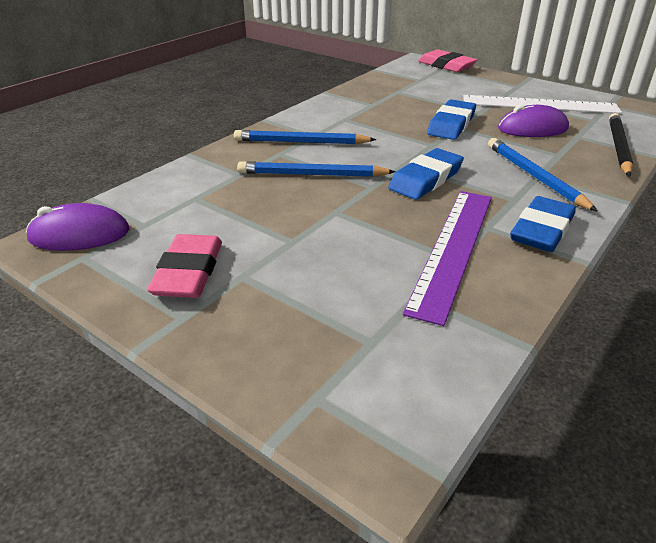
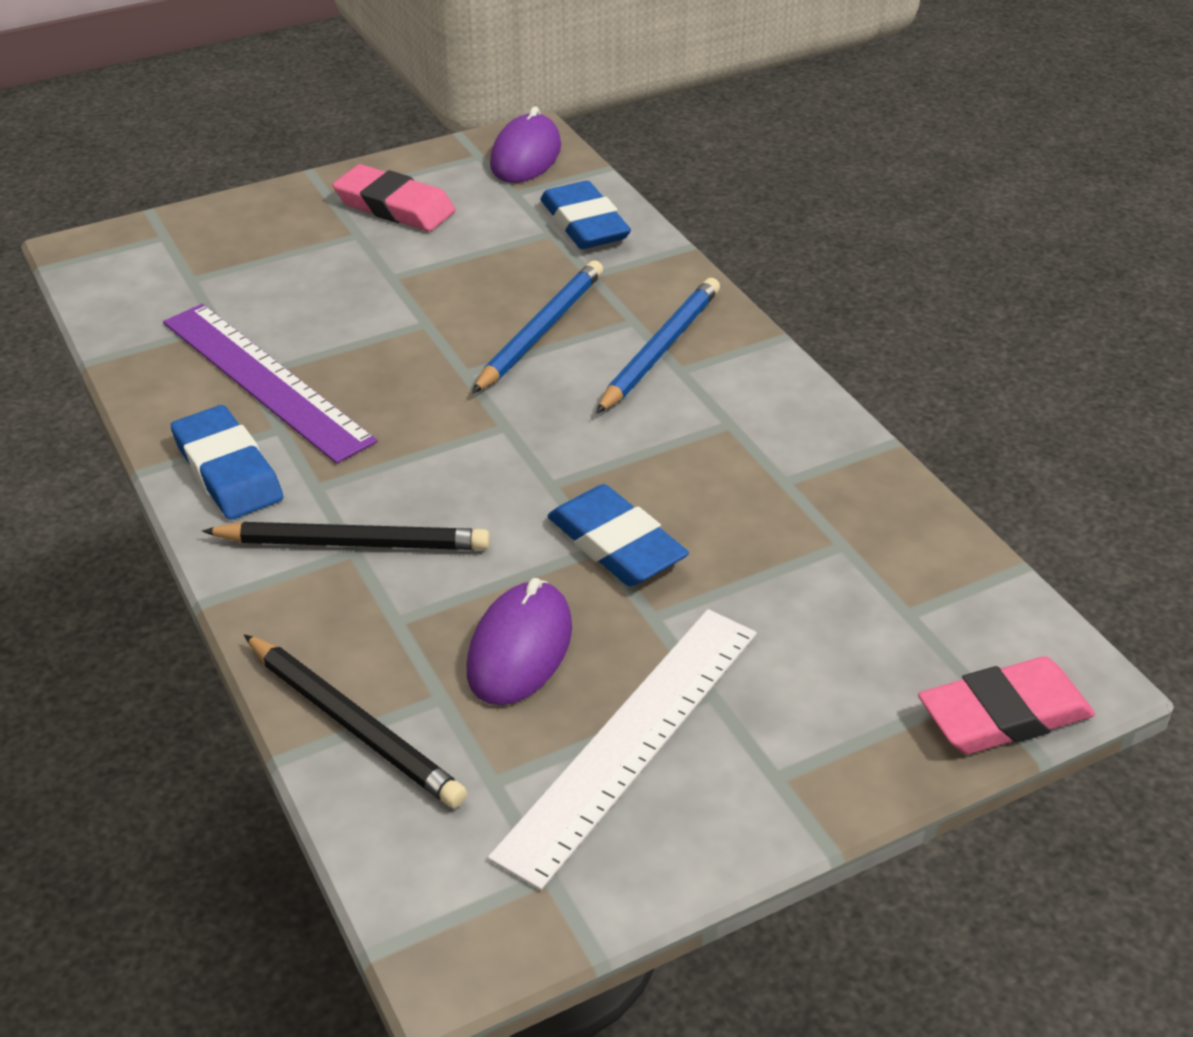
camera: 115 degrees right, 5 degrees up
(425, 179) = (442, 427): blue eraser -> blue eraser (585, 223)
(534, 176) = (353, 543): blue pencil -> black pencil

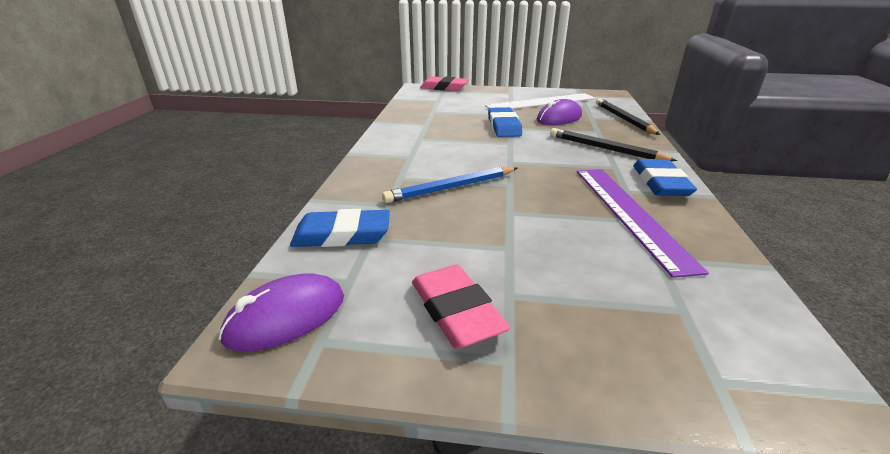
camera: 145 degrees left, 10 degrees down
(585, 223) = (342, 234): blue eraser -> blue eraser turned 75 degrees clockwise
(660, 349) = (407, 164): blue pencil -> none

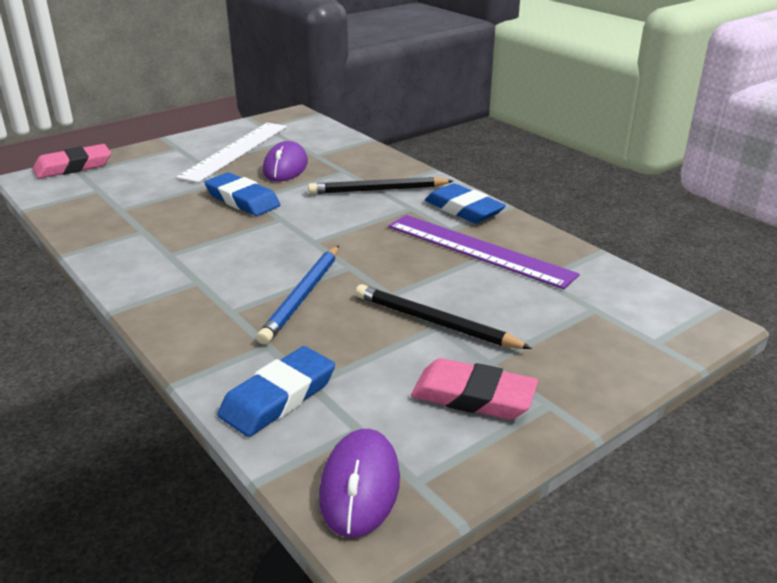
camera: 45 degrees left, 0 degrees up
(623, 119) = (348, 146): black pencil -> black pencil (435, 322)

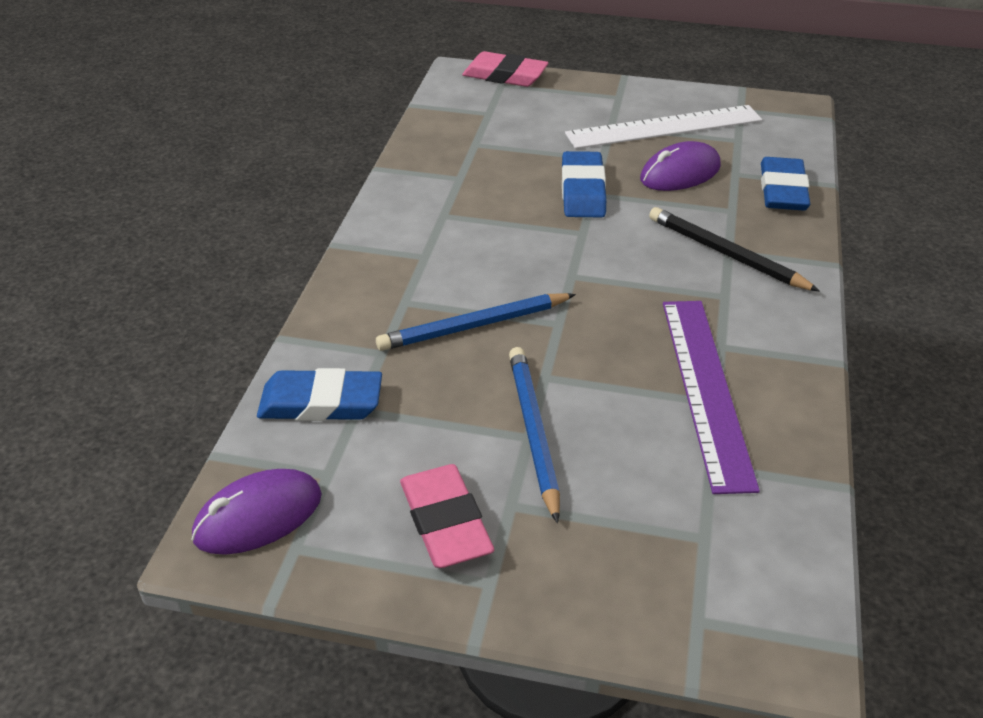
camera: 50 degrees right, 10 degrees up
(435, 322) = (533, 432): black pencil -> blue pencil
(464, 209) = (777, 333): blue eraser -> blue eraser (783, 190)

